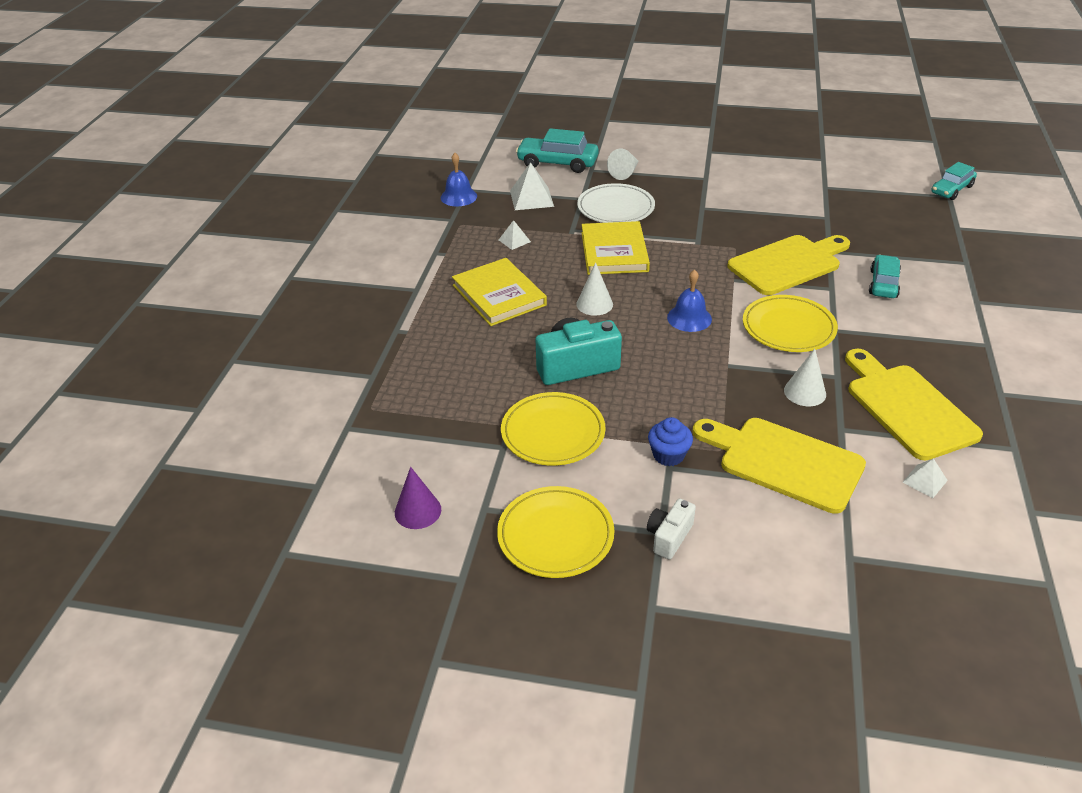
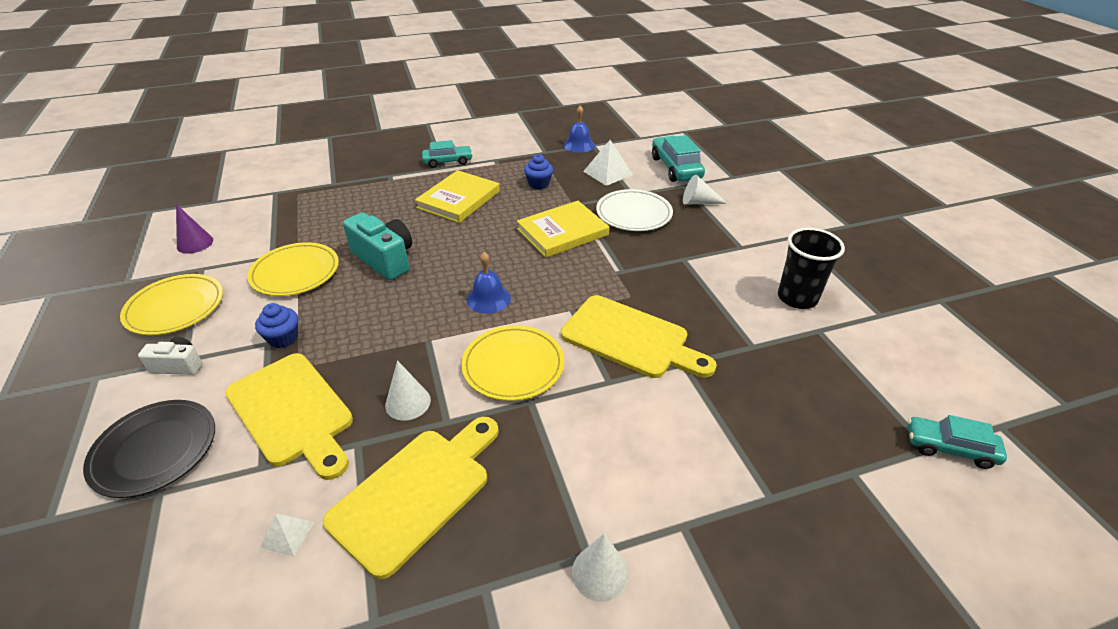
camera: 60 degrees right, 0 degrees up
(514, 240) = (539, 184): white pyramid -> blue cupcake
(594, 304) = (476, 244): white cone -> white cone (600, 572)
(784, 462) = (292, 412): yellow cutting board -> yellow cutting board turned 135 degrees clockwise
(785, 180) = (797, 298): none -> black cup
(793, 558) = (155, 450): none -> black plate
(883, 284) = (651, 423): turquoise car -> turquoise car (448, 161)

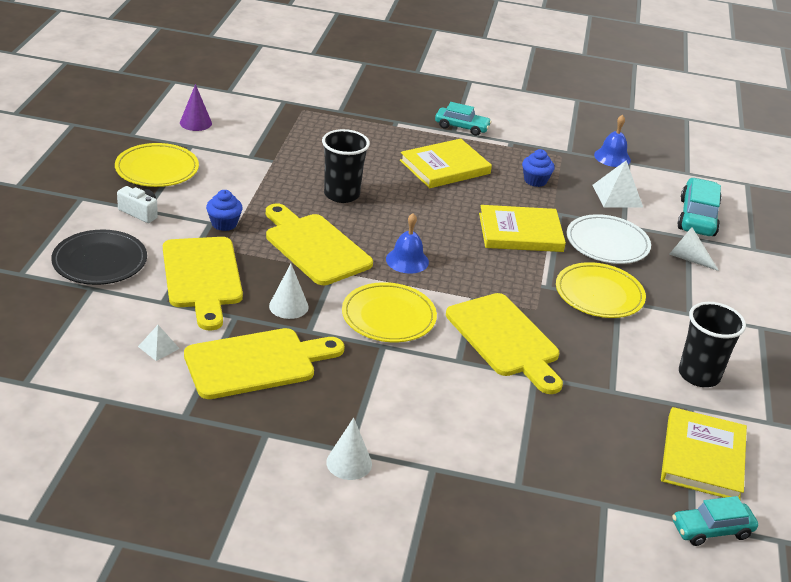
camera: 25 degrees right, 5 degrees down
(295, 272) = (261, 177): yellow plate -> yellow plate (599, 294)
(385, 259) = (341, 194): turquoise camera -> black cup
(392, 323) = (314, 247): none -> yellow cutting board
(872, 375) = (703, 457): none -> yellow book
(949, 448) = (711, 530): turquoise car -> turquoise car turned 60 degrees counterclockwise

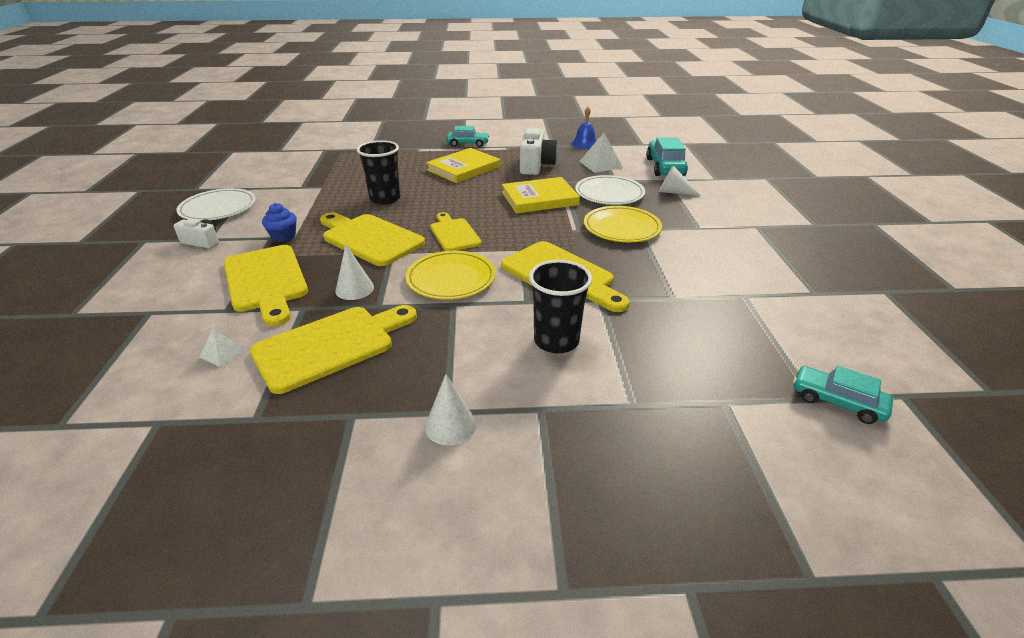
camera: 10 degrees left, 0 degrees up
(100, 261) = (160, 288): black plate -> none
(157, 169) = (218, 208): yellow plate -> white plate
(195, 123) = (252, 173): purple cone -> none
(407, 260) = (454, 233): blue bell -> yellow cutting board
(535, 181) = (536, 165): blue cupcake -> white camera
(699, 375) = (734, 269): black cup -> black cup (556, 341)
(703, 457) = (782, 335): yellow book -> none
(711, 530) = (837, 402): turquoise car -> turquoise car turned 60 degrees clockwise

